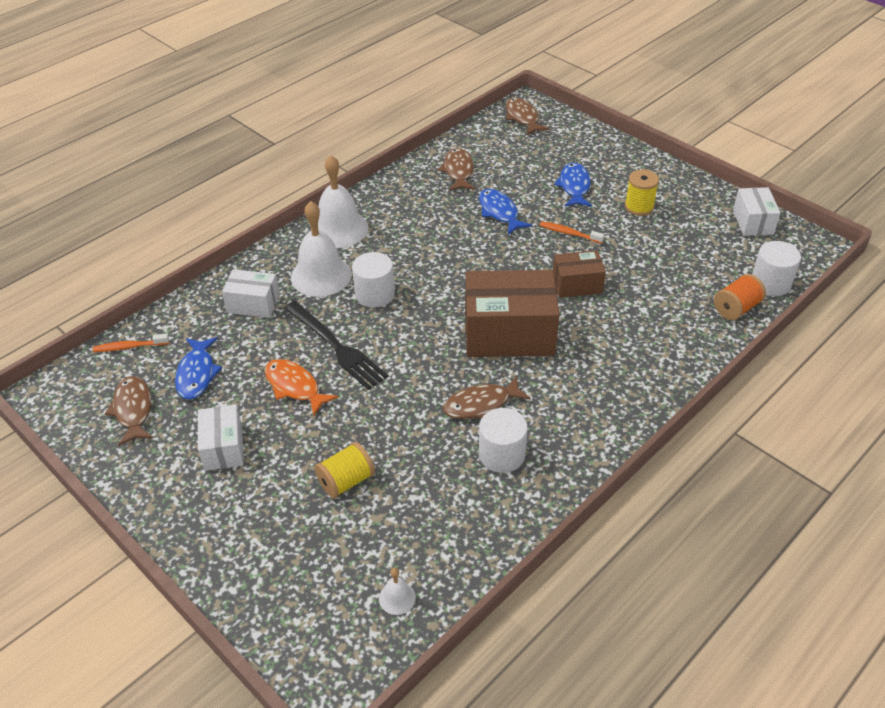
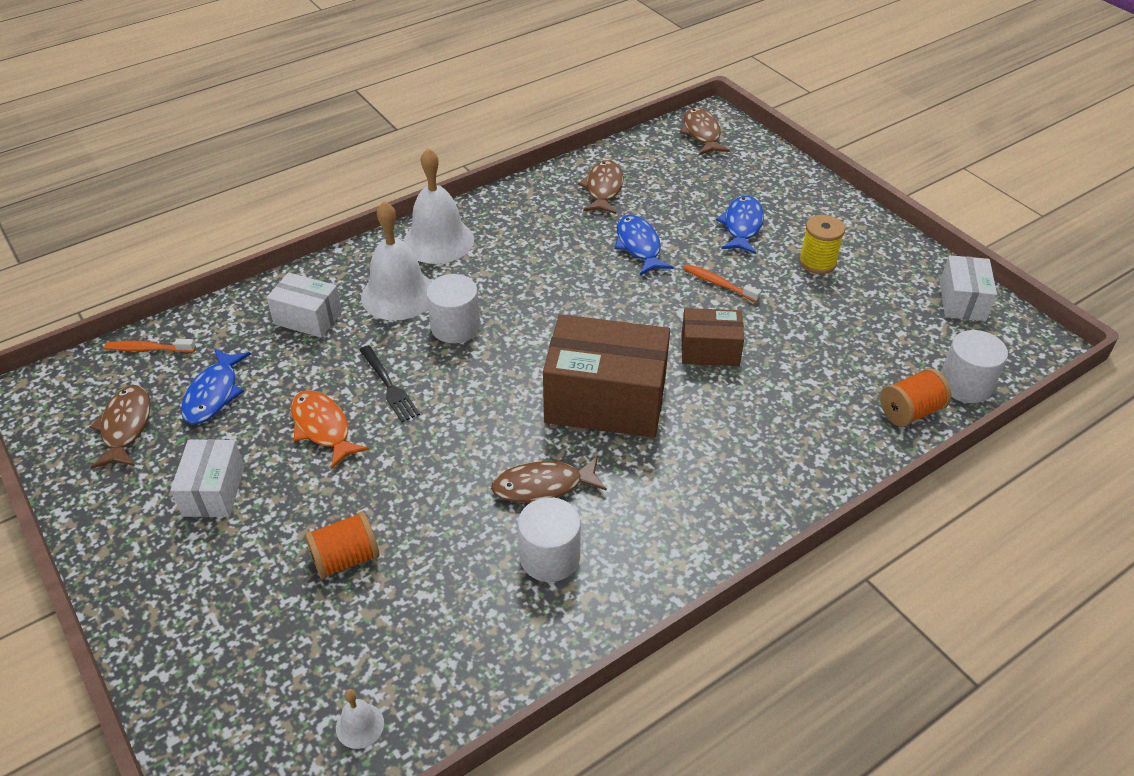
camera: 10 degrees right, 0 degrees up
(337, 347) = (389, 386): black fork -> black fork, size x0.62
(346, 481) = (346, 559): yellow spool -> orange spool

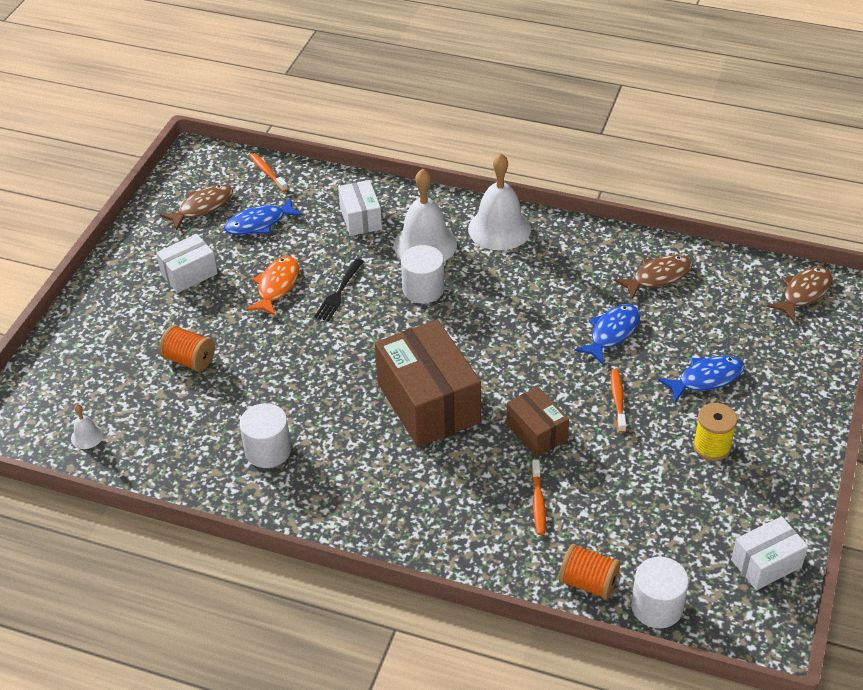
camera: 55 degrees right, 0 degrees up
(543, 487) = (322, 415): brown fish -> none
(793, 393) = (538, 502): none -> orange toothbrush

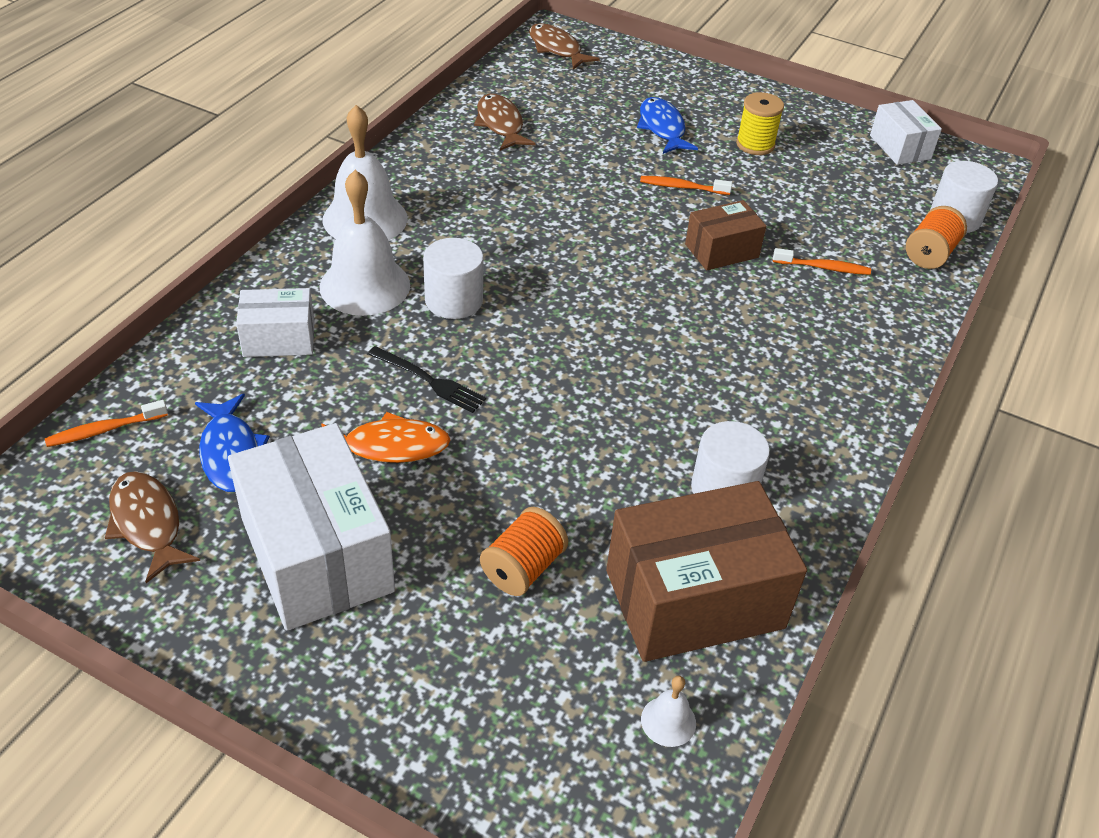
camera: 85 degrees left, 0 degrees up
(189, 274) = (317, 554): white box -> white box, size x1.86
(277, 286) = (390, 446): orange fish -> orange fish turned 150 degrees clockwise
(428, 403) = (662, 326): brown box -> brown box (694, 599)
(612, 333) = (579, 171): blue fish -> none

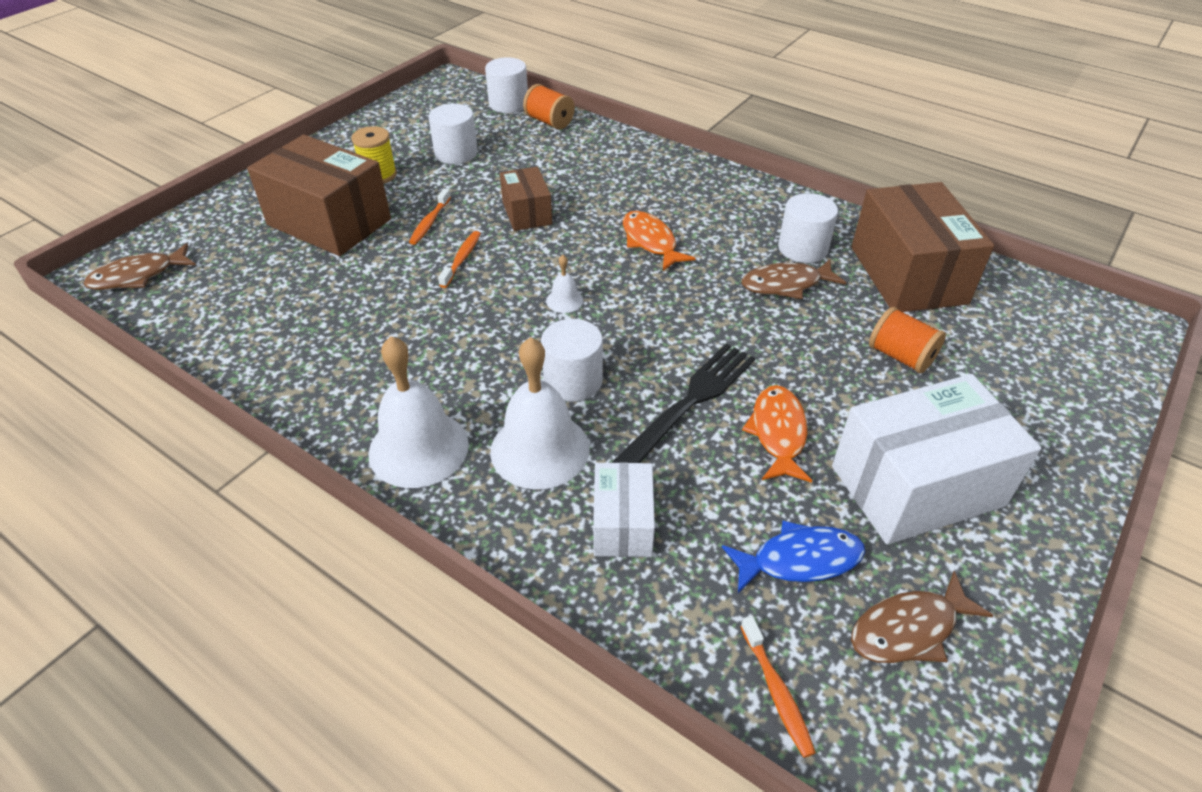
camera: 80 degrees left, 0 degrees up
(430, 381) = (689, 402): black fork -> black fork, size x1.62
(500, 124) = (272, 329): brown fish -> brown fish (786, 284)
(662, 128) = (329, 222): blue fish -> brown box
(668, 721) = (1012, 298): white bell -> white bell (564, 300)
(696, 349) = (650, 241): none -> orange fish
(821, 190) = (456, 153): none -> white cylinder
(823, 268) = (558, 168): orange toothbrush -> orange toothbrush (462, 259)
(900, 147) = (410, 109): white box -> none

